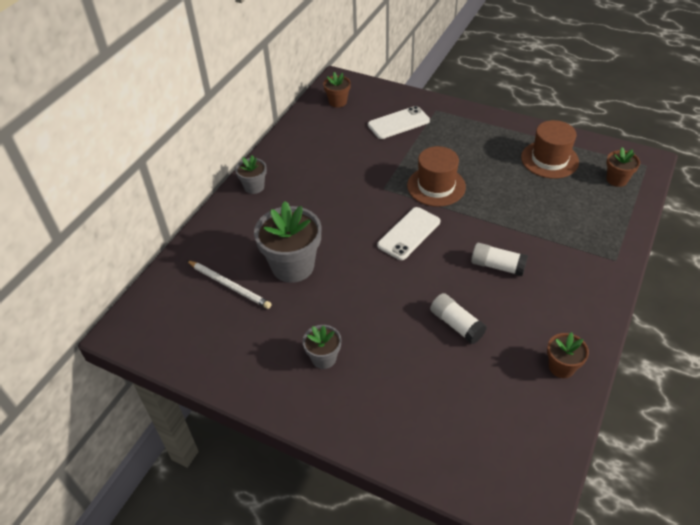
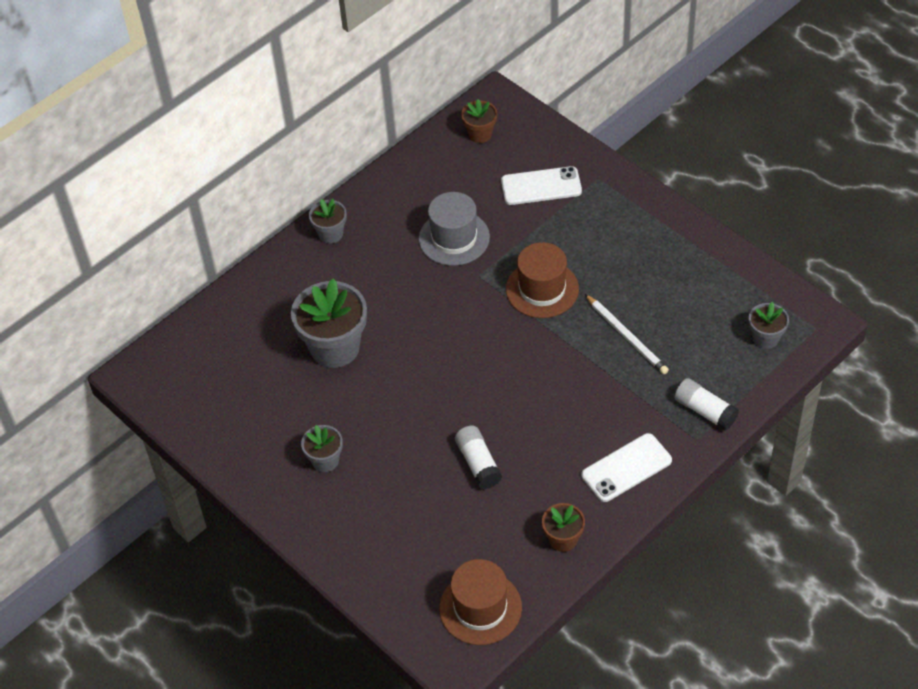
camera: 20 degrees right, 5 degrees up
(229, 285) = (259, 352): white pencil -> white pencil (627, 336)
(351, 168) = (454, 238): none -> grey hat
(409, 233) = (480, 342): white phone -> white phone (626, 468)
(497, 266) = (559, 409): white glue stick -> white glue stick (705, 411)
(549, 159) = (700, 288): brown hat -> brown hat (480, 608)
(617, 179) = (765, 338): brown flower pot -> grey flower pot

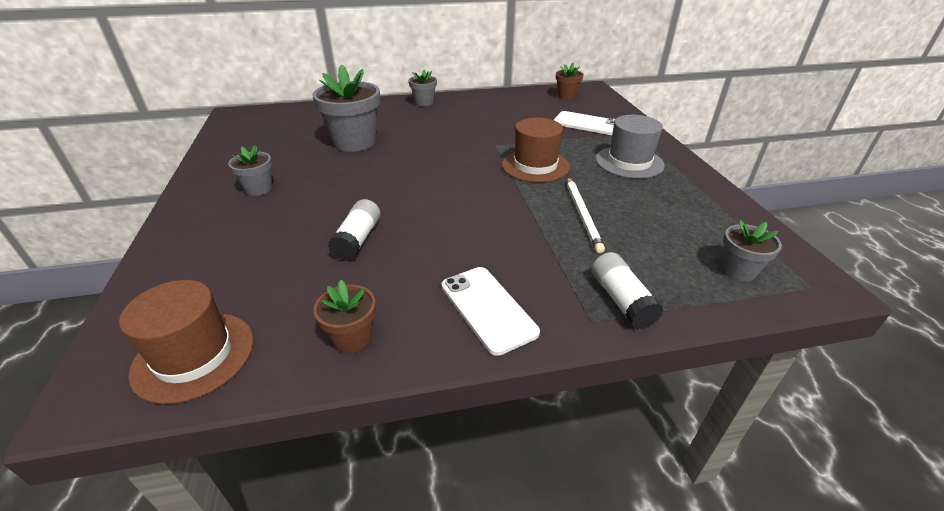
camera: 30 degrees right, 15 degrees down
(454, 238) = (498, 126): grey hat -> grey hat (629, 162)
(626, 468) = (487, 308): white phone -> white phone turned 60 degrees clockwise

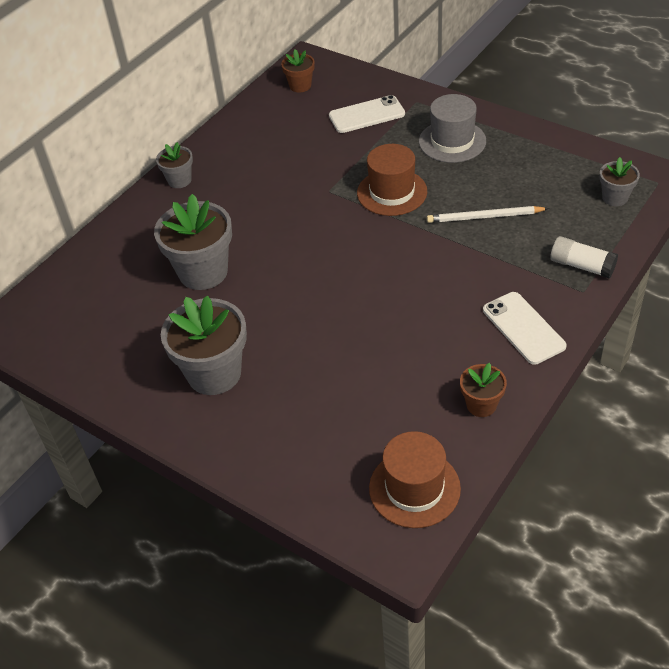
camera: 40 degrees left, 10 degrees up
(259, 189) = (214, 373): grey flower pot -> grey flower pot, size x1.89
(358, 240) = (373, 349): white glue stick -> none
(487, 308) = (523, 328): white phone -> white phone turned 45 degrees clockwise
(582, 215) = (484, 217): white pencil -> white pencil turned 135 degrees clockwise

